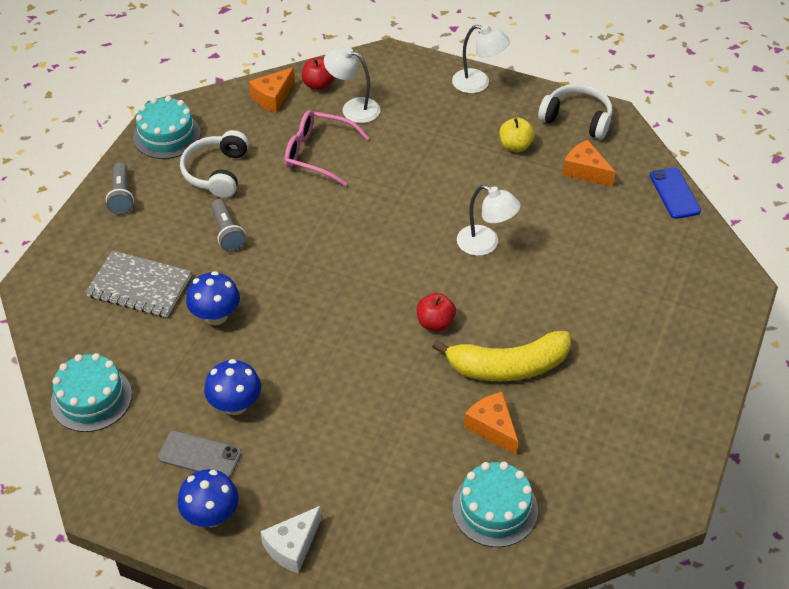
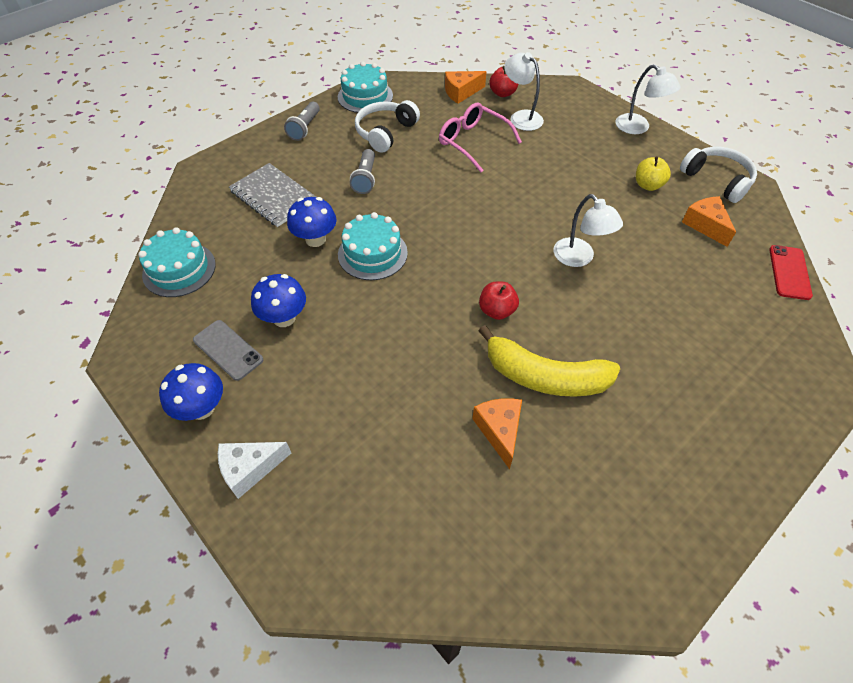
camera: 25 degrees right, 5 degrees up
(495, 509) = (459, 517): turquoise cake -> turquoise cake (372, 253)
(674, 193) = (789, 272): blue phone -> red phone

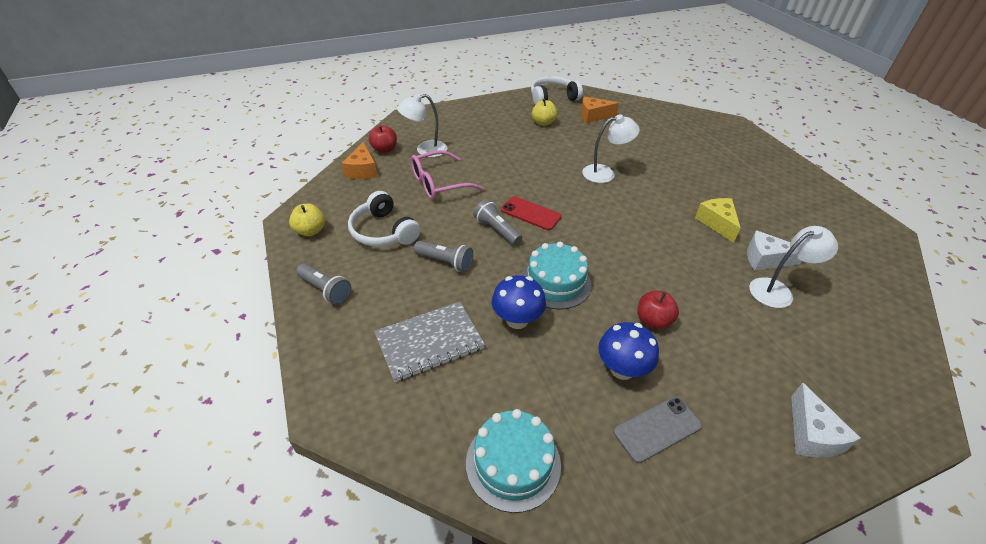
camera: 70 degrees left, 10 degrees down
(201, 408) = (736, 468): blue mushroom -> none
(365, 96) = (310, 231): turquoise cake -> yellow apple
(425, 198) = (497, 230): none -> grey flashlight
(497, 310) = (647, 227): red apple -> red apple (653, 320)
(499, 430) = (765, 259): orange cheese -> white cheese
(545, 376) = (717, 223): yellow banana -> yellow cheese
(638, 128) = (479, 106): white lamp -> white lamp (777, 290)
(789, 272) = (645, 104): red phone -> red phone (530, 213)

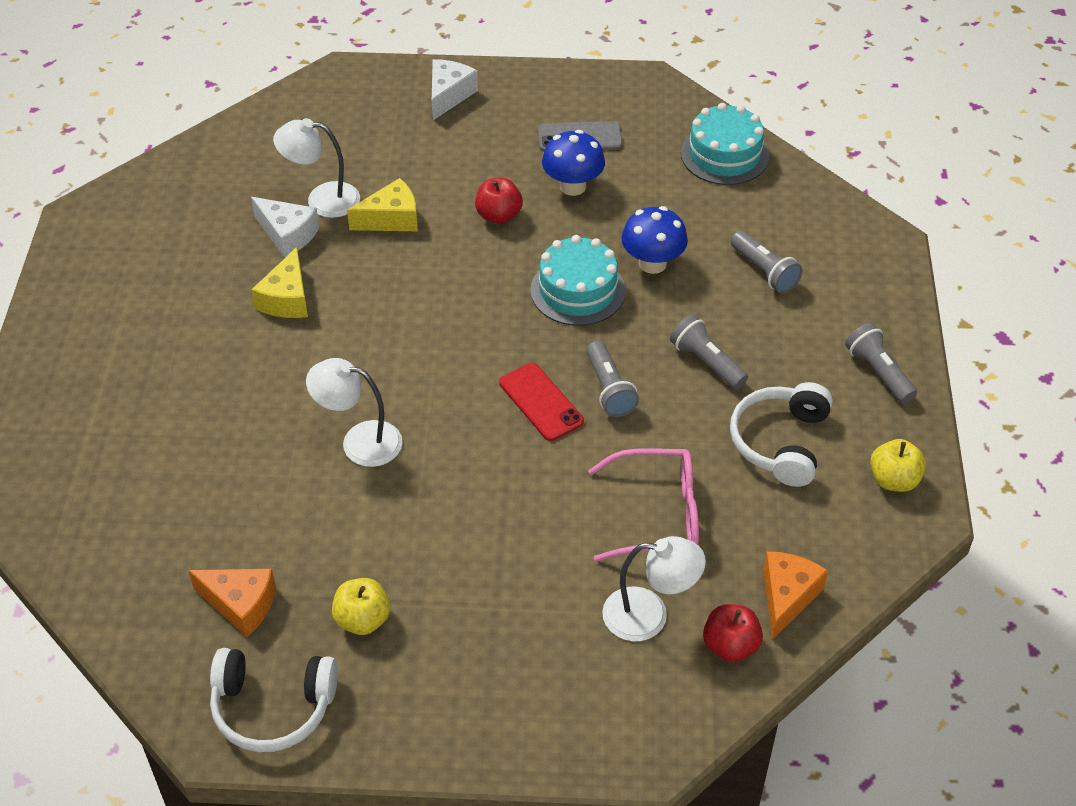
camera: 155 degrees left, 5 degrees up
(383, 231) = (780, 442): white headphones -> white headphones turned 150 degrees counterclockwise
(429, 342) = (764, 271): grey notebook -> grey flashlight
(719, 292) = (391, 219): none -> yellow cheese

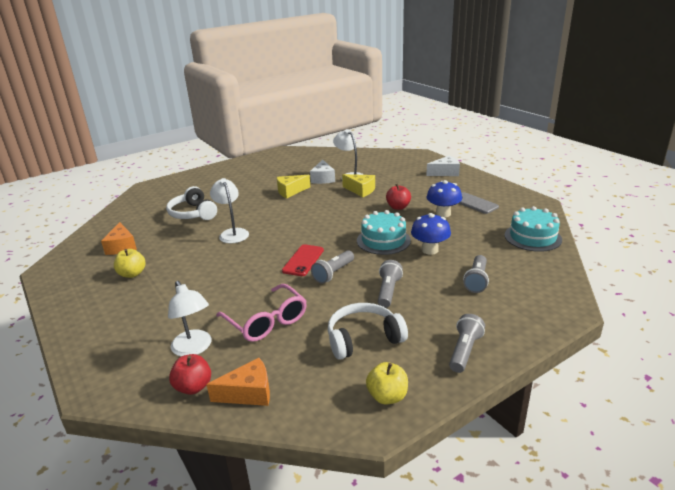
camera: 55 degrees right, 20 degrees down
(272, 707) = (69, 275): white headphones -> white headphones (193, 213)

